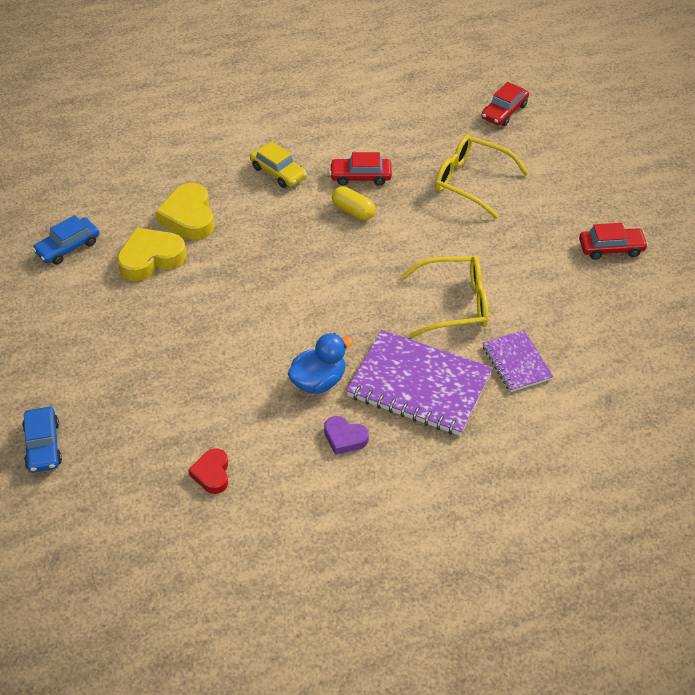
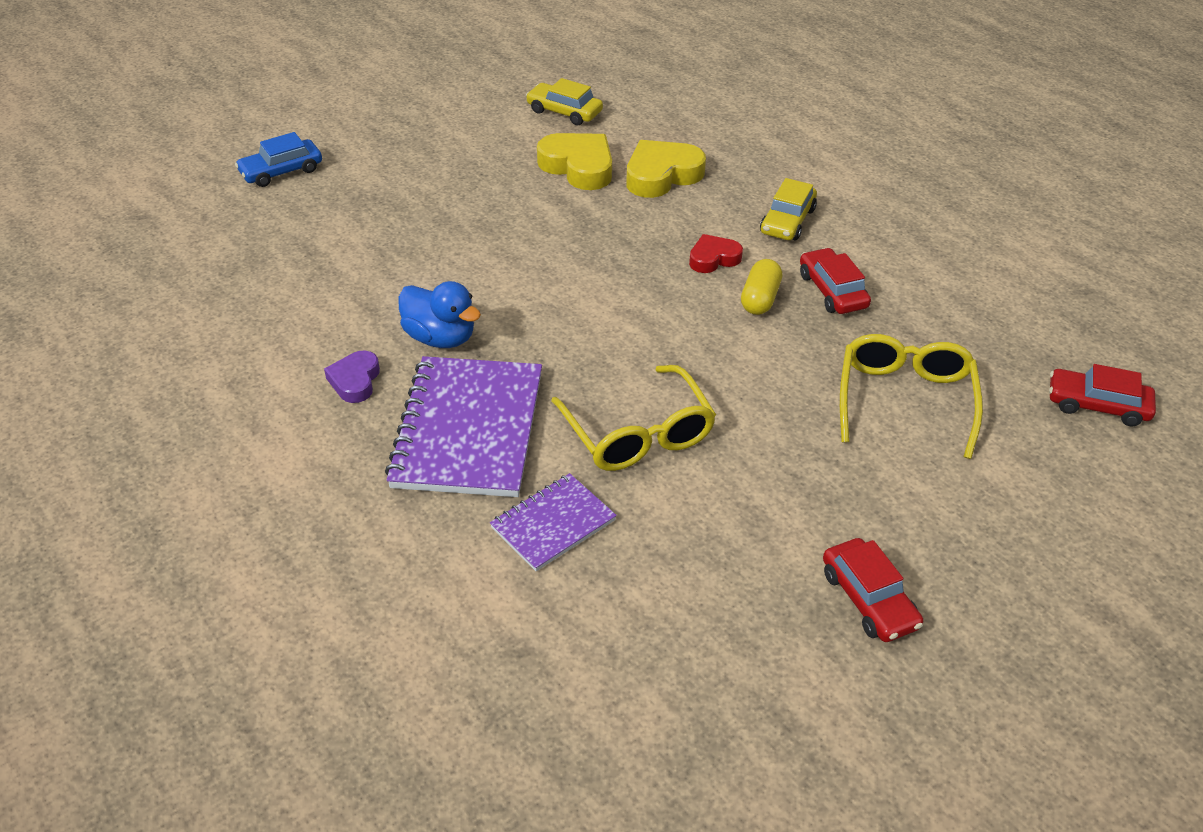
camera: 70 degrees right, 5 degrees down
(68, 247) = (564, 112): blue car -> yellow car
(212, 474) = (271, 289): red heart -> red heart (713, 258)

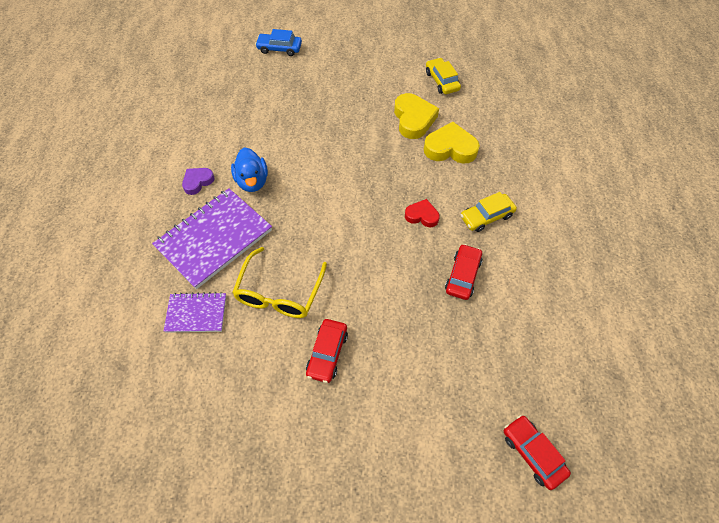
camera: 40 degrees right, 15 degrees up
(760, 299) = (419, 255): yellow capsule -> none
(868, 599) = (282, 465): red car -> red car (327, 353)
(904, 400) = (426, 368): yellow glasses -> none

